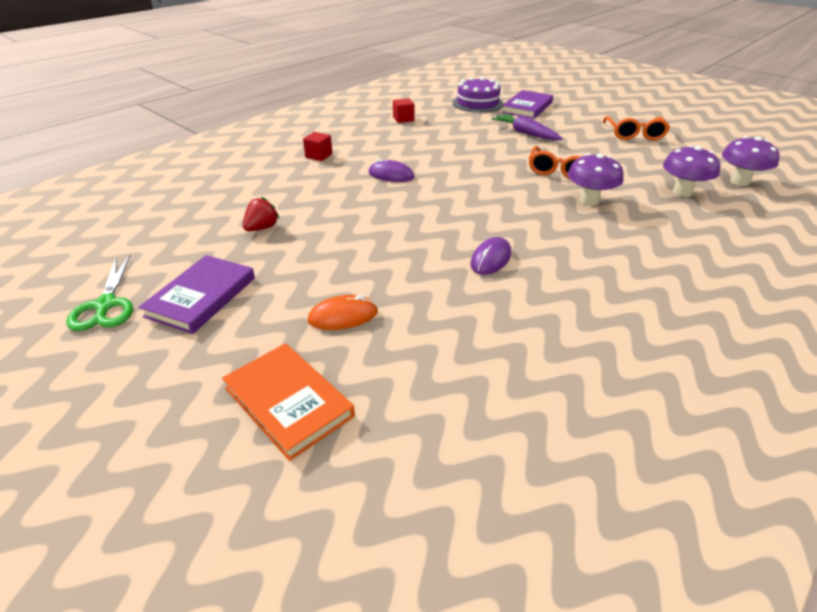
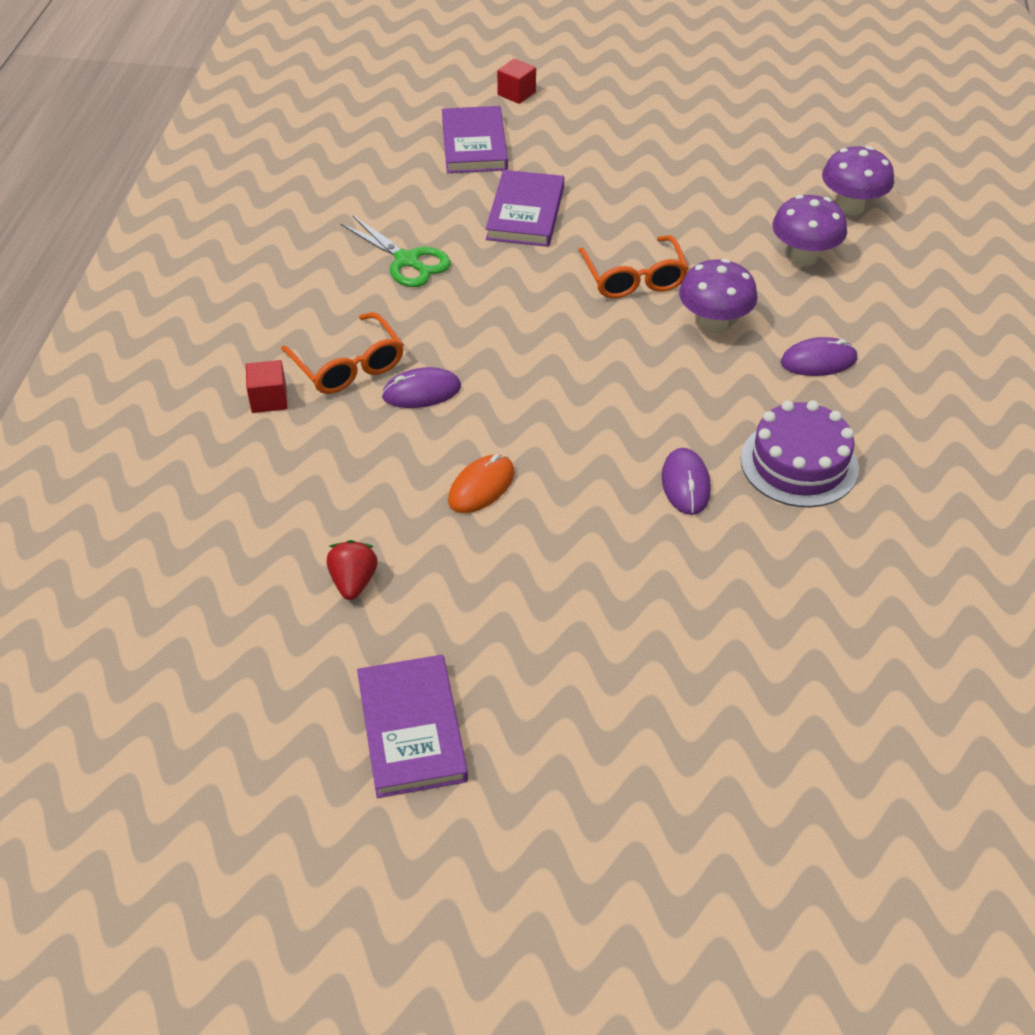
camera: 35 degrees left, 10 degrees up
(106, 305) = (305, 811): green scissors -> green scissors (407, 261)
(288, 402) = (665, 793): orange book -> none
(343, 316) = (607, 659): orange mouse -> orange mouse (481, 487)
(403, 119) = (310, 252): red cube -> red cube (516, 93)
(477, 103) = (390, 163): purple cake -> purple cake (799, 463)
(526, 133) = (525, 213): purple carrot -> purple book
(634, 134) = (668, 154): orange glasses -> orange glasses (348, 366)
(645, 237) = (818, 361): none -> purple mouse

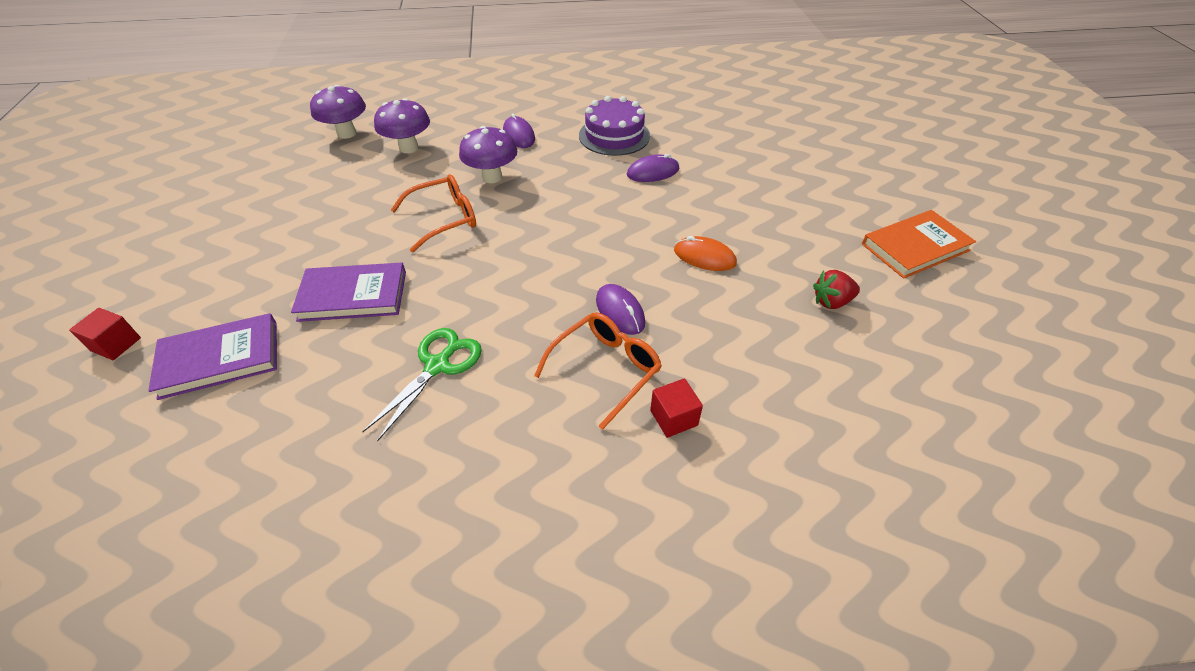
camera: 105 degrees left, 0 degrees up
(411, 729) = (915, 247): purple book -> orange book

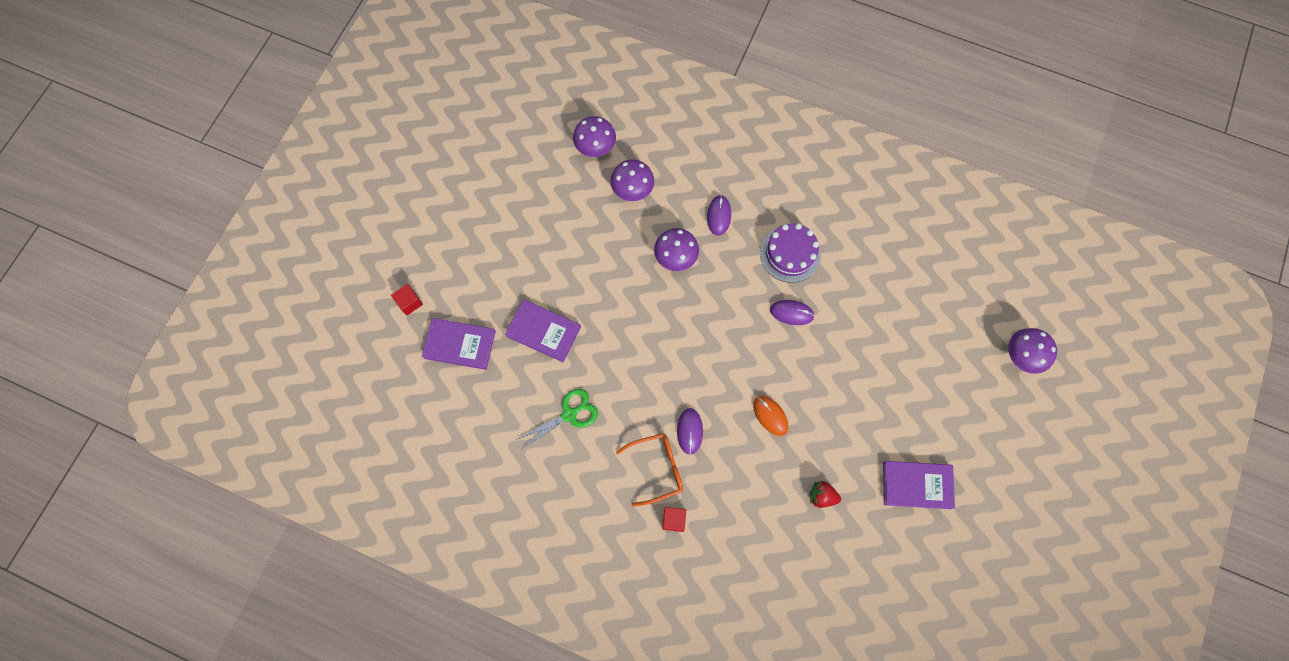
camera: 30 degrees right, 25 degrees up
(444, 219) = (624, 287): orange glasses -> none
(890, 125) = (1021, 356): none -> purple mushroom
(915, 247) = (916, 485): orange book -> purple book

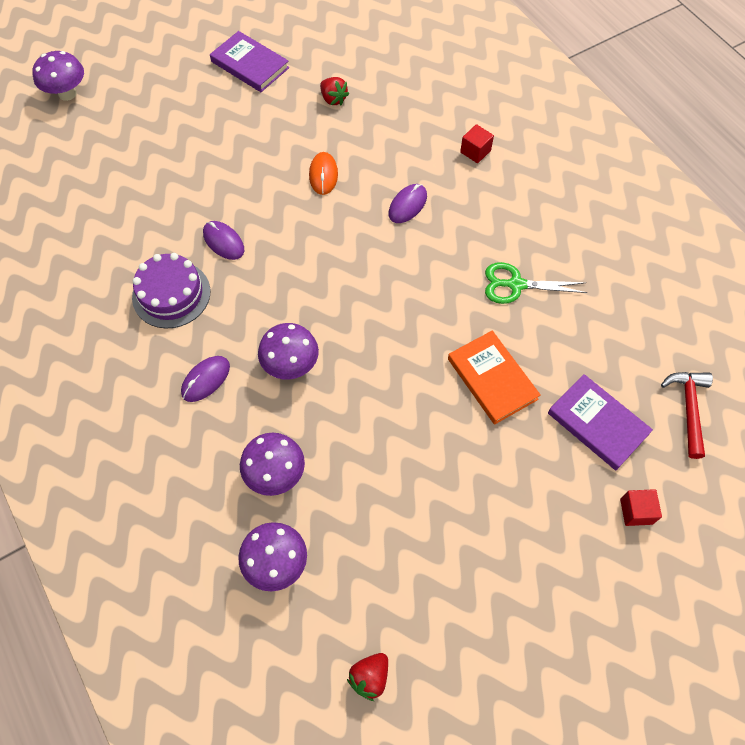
camera: 145 degrees left, 10 degrees down
(405, 393) = (688, 409): none -> red hammer
(508, 129) = (370, 677): none -> red strawberry
(543, 332) = (492, 379): purple book -> orange book
(657, 468) = (461, 194): orange glasses -> none

